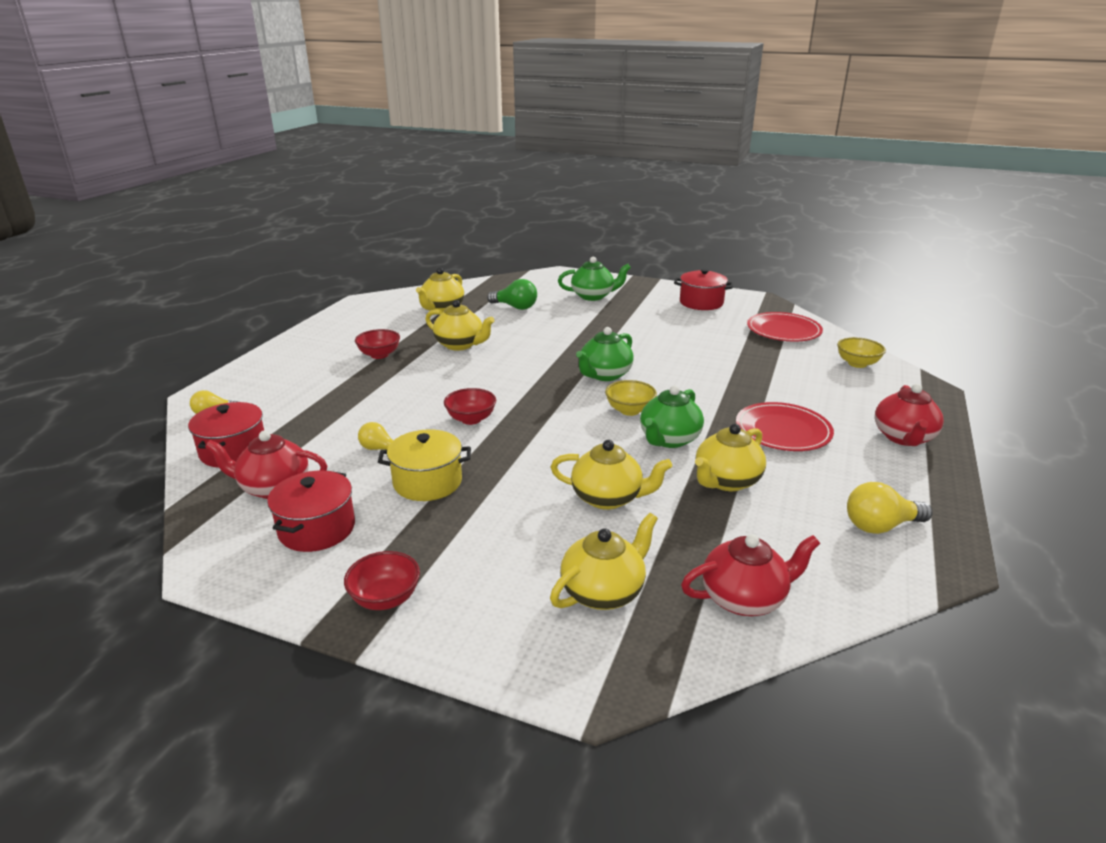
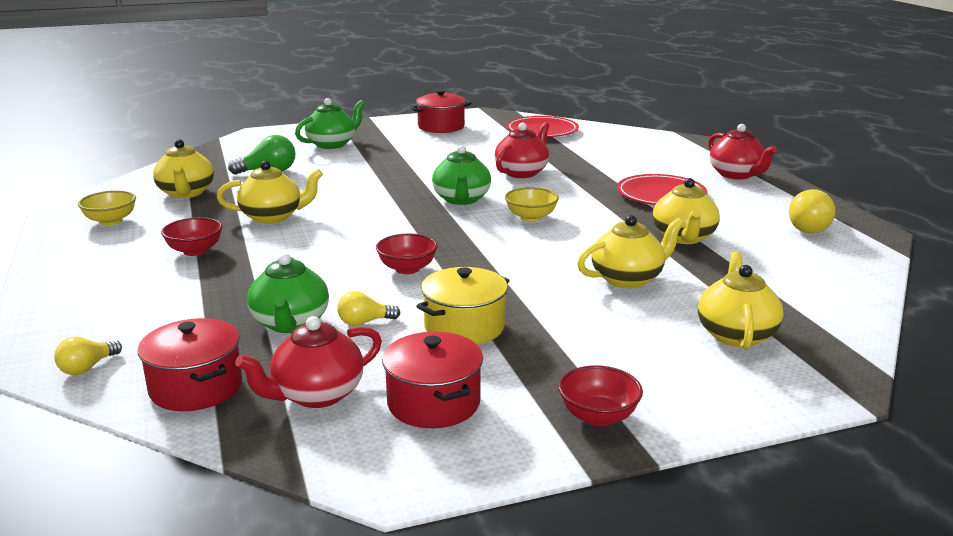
camera: 40 degrees left, 5 degrees down
(669, 439) = (597, 226): green teapot -> green teapot (290, 323)
(744, 598) = (817, 298): red teapot -> red teapot (522, 172)
(857, 363) = (631, 139): yellow bowl -> yellow bowl (111, 221)

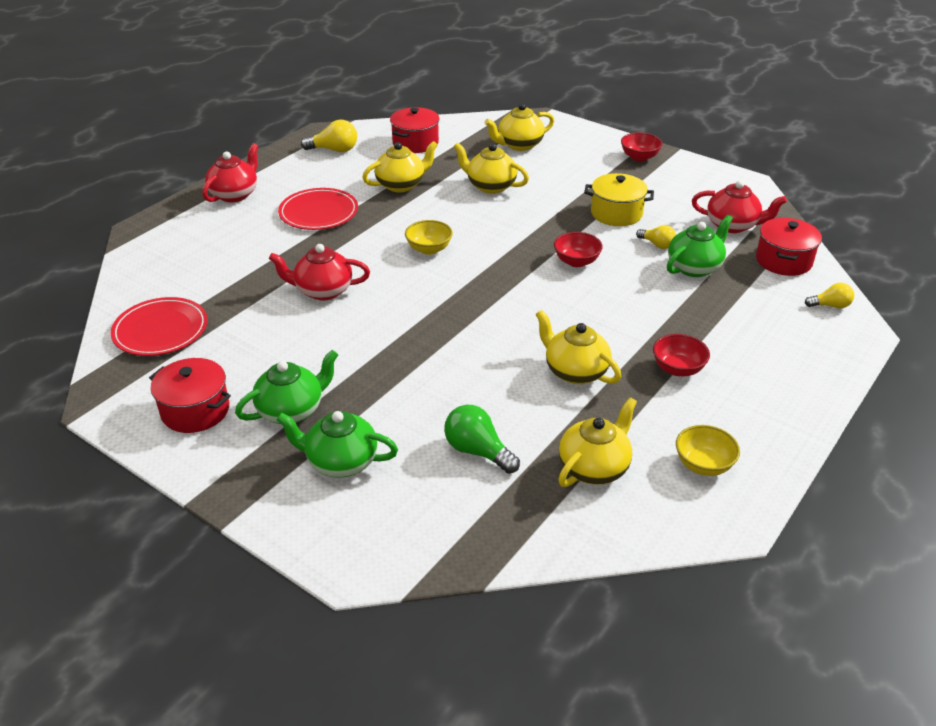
camera: 125 degrees left, 15 degrees up
(433, 403) = (690, 195): red pot -> red pot (415, 143)
(461, 199) = (425, 294): green teapot -> green teapot (291, 410)

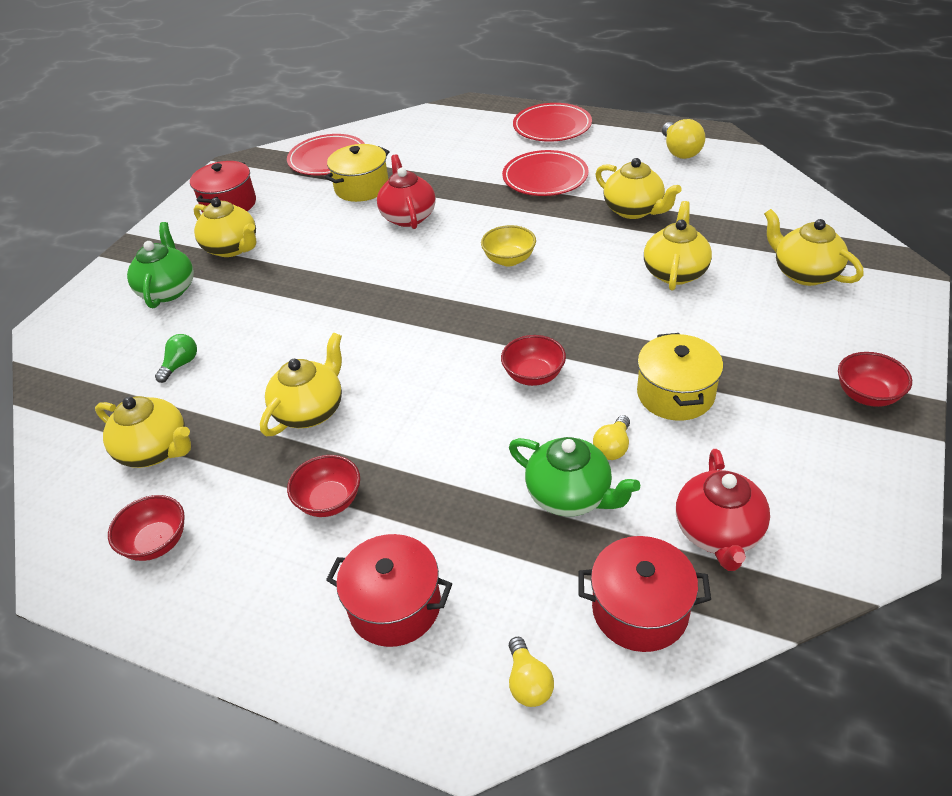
camera: 80 degrees right, 5 degrees up
(235, 194) = (552, 126): red teapot -> red plate
(245, 313) = (362, 187): none -> yellow pot
(291, 410) = (232, 248): green teapot -> yellow teapot
(415, 143) = (740, 196): red pot -> red pot (395, 606)
(477, 451) = (180, 364): green light bulb -> green light bulb, size x0.64
(703, 465) = (156, 542): yellow bowl -> red bowl

